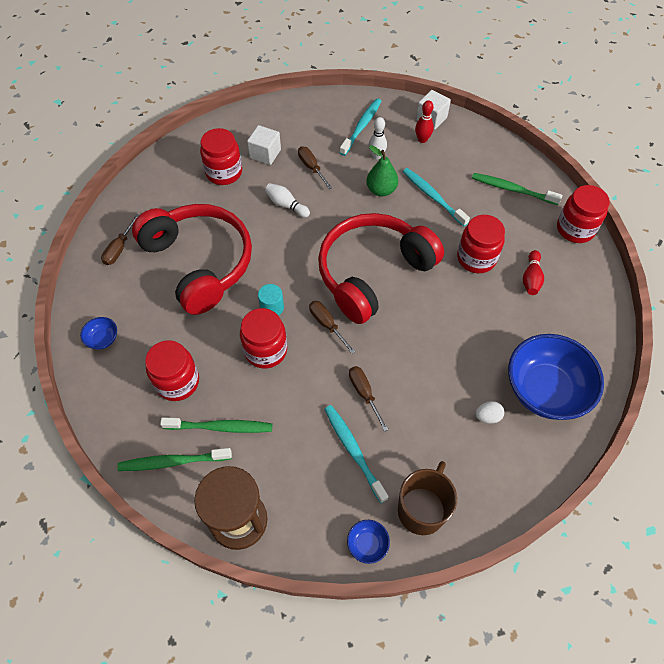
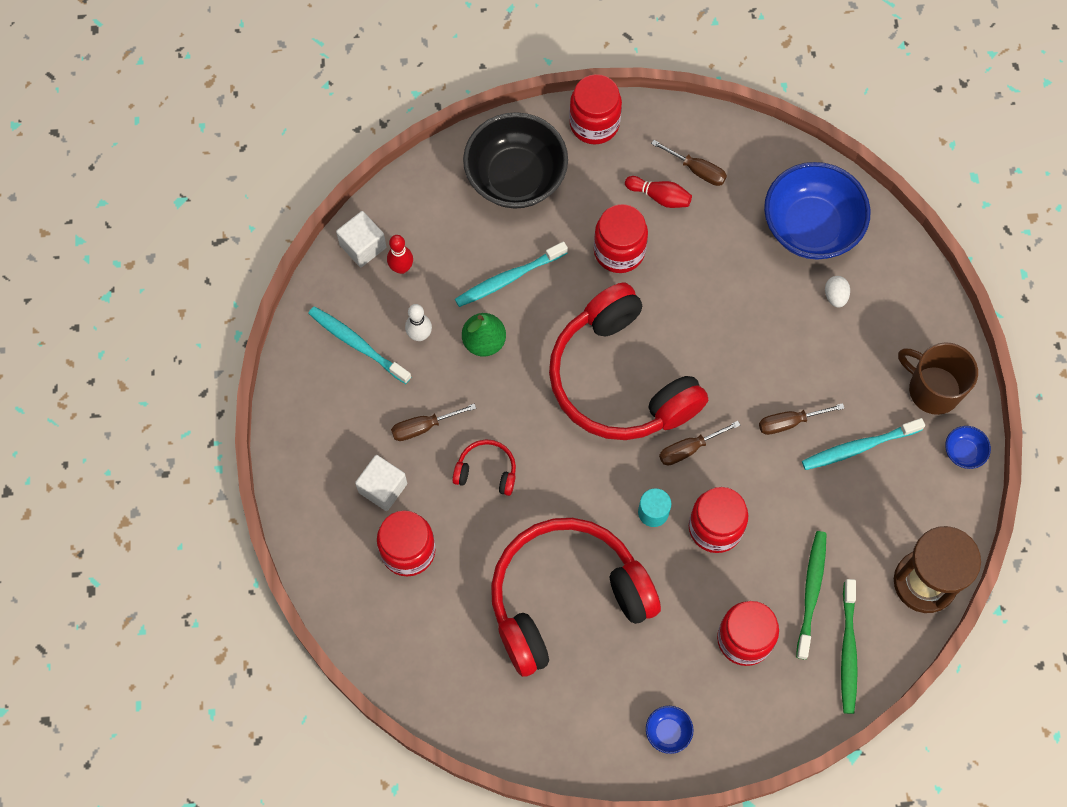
camera: 80 degrees left, 10 degrees up
(119, 249) = (522, 708): brown screwdriver -> brown screwdriver (697, 170)
(286, 205) = (486, 471): white bowling pin -> red headphones
(512, 189) = (516, 177): green toothbrush -> black bowl

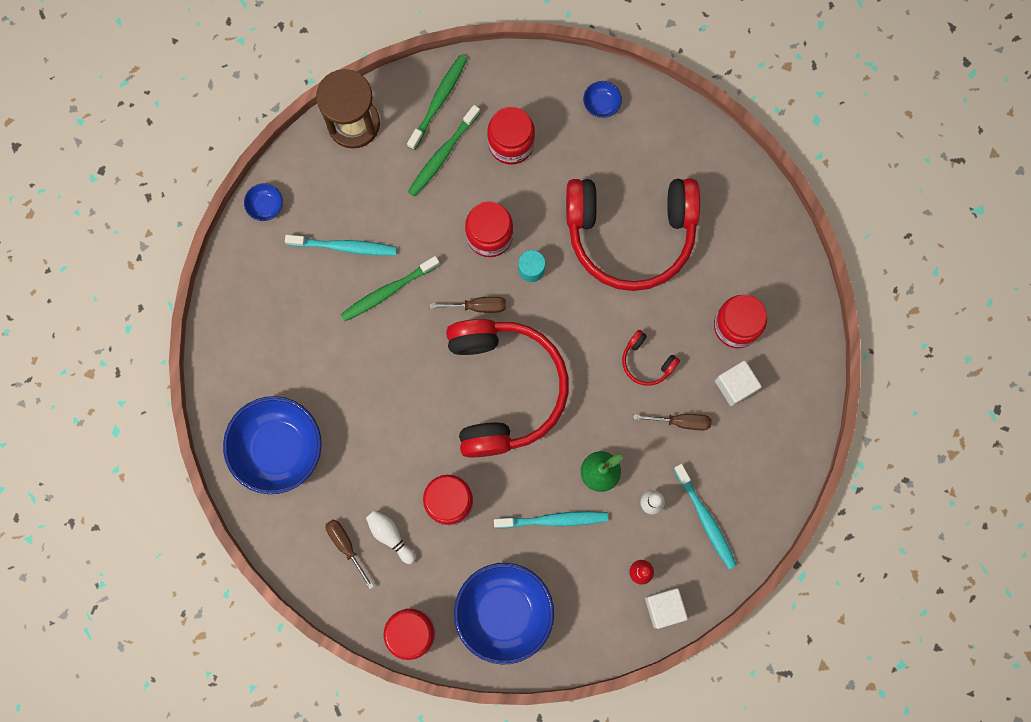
camera: 155 degrees left, 10 degrees up
(516, 177) = (504, 612): black bowl -> blue bowl
(659, 196) = (390, 536): red bowling pin -> white bowling pin
(789, 422) = (388, 291): brown screwdriver -> green toothbrush
(835, 296) = (292, 378): white egg -> none
(932, 389) = (260, 265): brown mug -> none

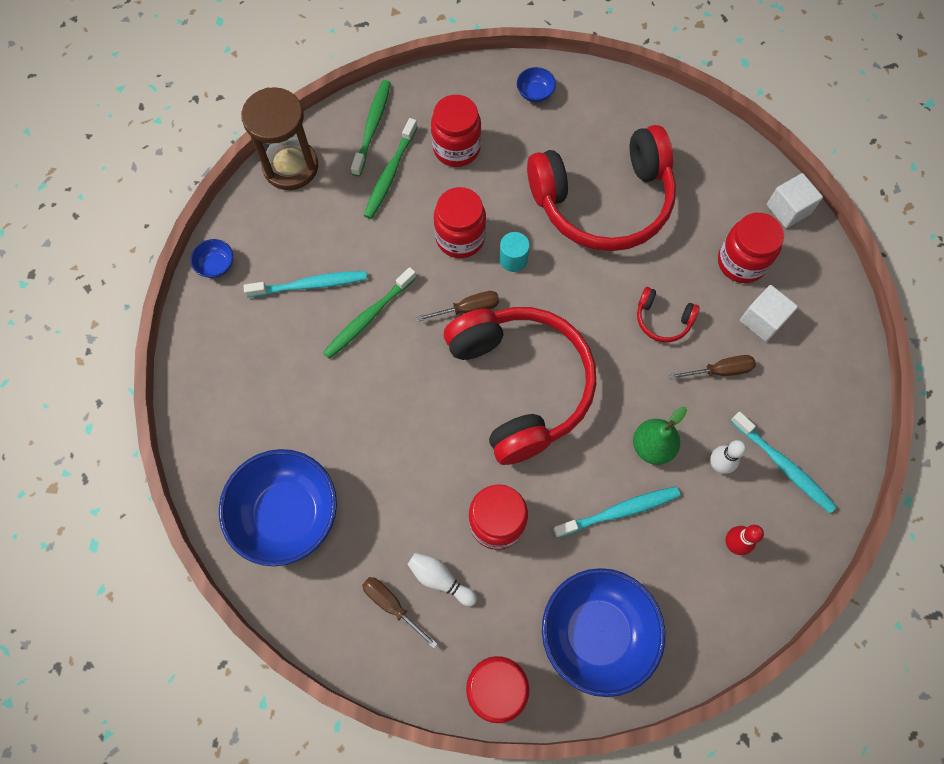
camera: 15 degrees left, 10 degrees down
(664, 608) = (775, 577): white cube -> white cube (788, 209)

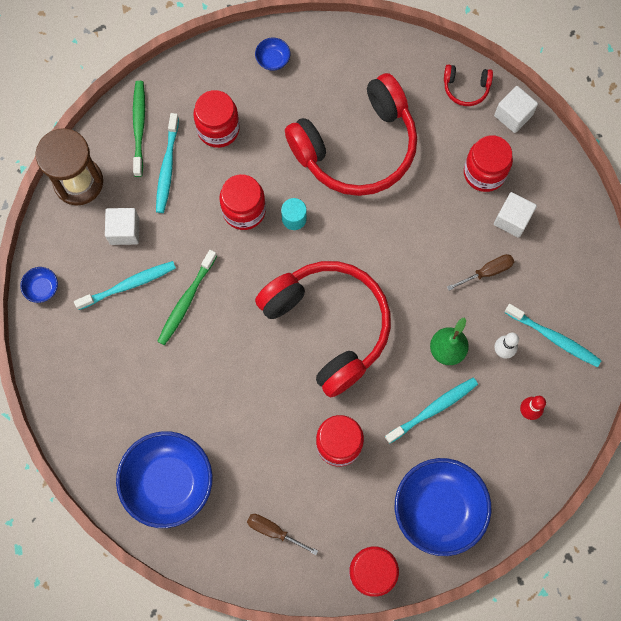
camera: 15 degrees left, 5 degrees up
(324, 227) = (124, 231): none -> white cube
(390, 174) = (167, 167): green toothbrush -> turquoise toothbrush
(440, 579) = (306, 501): white bowling pin -> none
(469, 309) = (268, 272): brown screwdriver -> none
(662, 319) = (431, 240): red headphones -> red headphones (466, 88)

